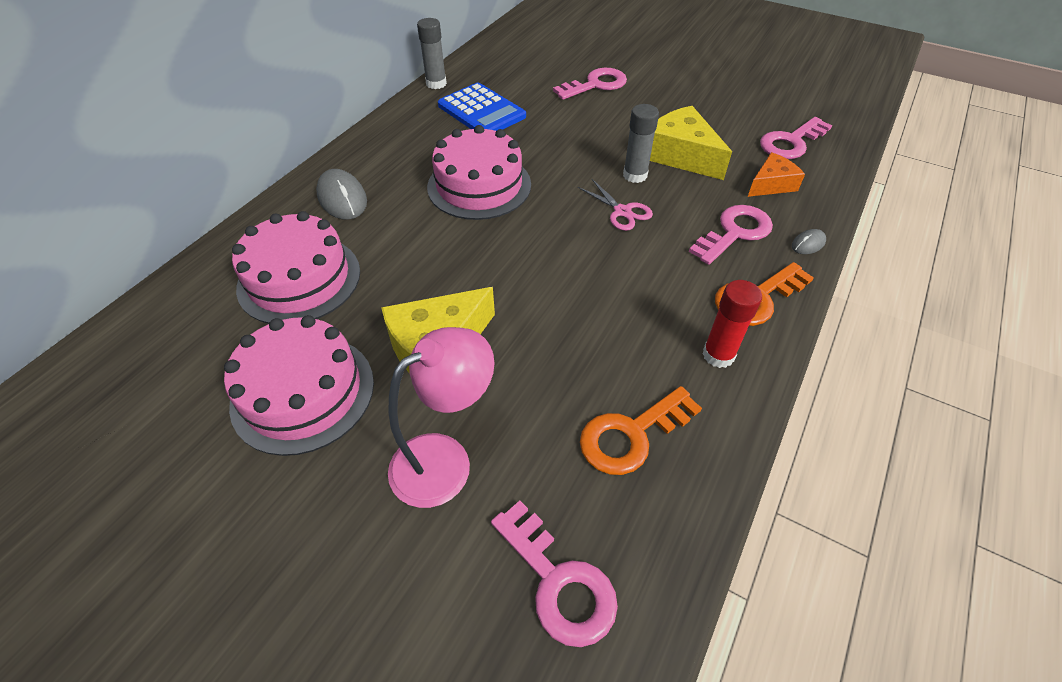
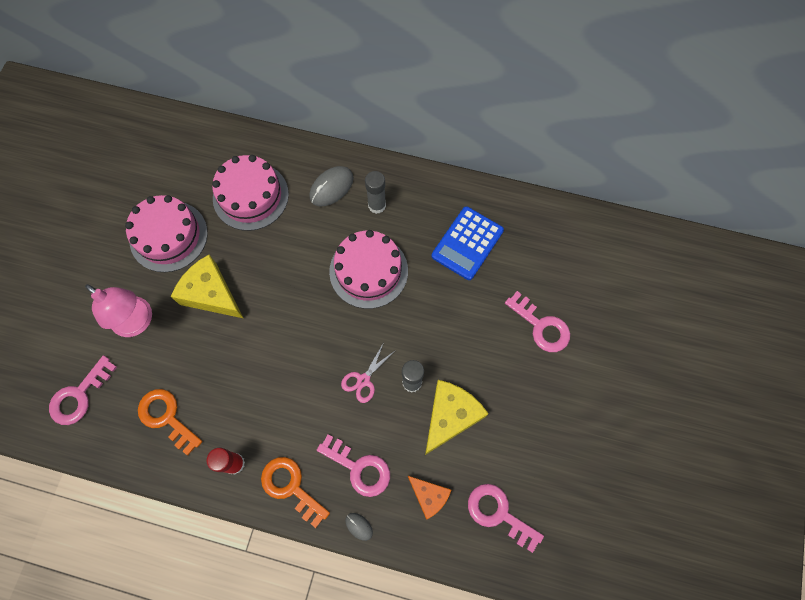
camera: 75 degrees right, 20 degrees up
(436, 84) = (498, 195): grey glue stick -> grey glue stick (377, 205)

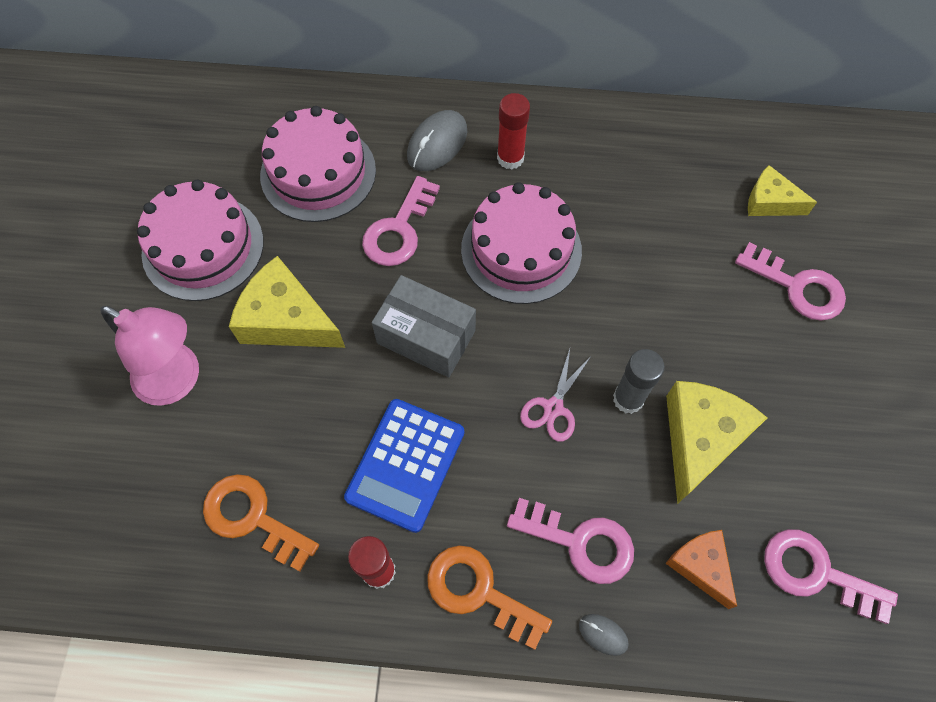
camera: 10 degrees left, 5 degrees down
(79, 395) = (102, 508): pink key -> pink key (399, 230)
(295, 320) = (426, 337): none -> grey box
(377, 205) = (510, 158): grey glue stick -> red glue stick
(429, 496) = (701, 566): orange cheese -> orange cheese turned 150 degrees counterclockwise
(467, 243) = (657, 190): blue calculator -> blue calculator (406, 464)
(540, 264) = (770, 202): none -> yellow cheese

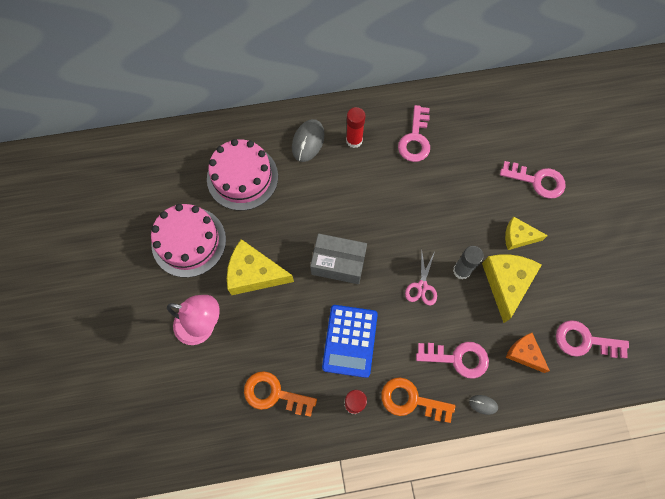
camera: 15 degrees left, 5 degrees up
(399, 230) = (302, 202): pink key -> pink key (415, 139)
(521, 250) = (377, 197): pink cake -> none
(770, 202) = (510, 132): yellow cheese -> yellow cheese (518, 237)

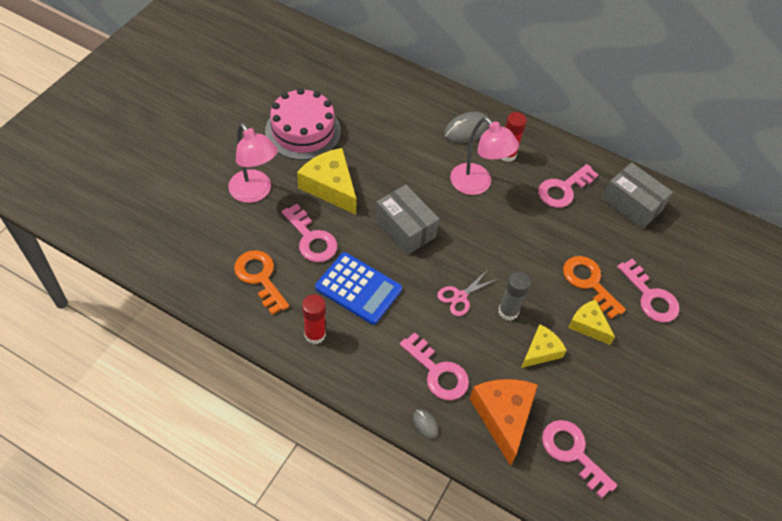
camera: 35 degrees right, 15 degrees down
(242, 177) = (388, 118): pink cake -> none
(281, 329) = (311, 239): none -> pink key
(350, 341) = (358, 288): blue calculator -> blue calculator turned 105 degrees counterclockwise
(355, 184) = (477, 185): none -> pink lamp
(411, 400) = (365, 370): orange key -> orange key (589, 282)
(469, 115) = (632, 205): none -> grey box
(506, 283) = (541, 351): yellow cheese -> yellow cheese, size x0.61
(524, 353) = (503, 417): orange cheese -> orange cheese, size x1.64

